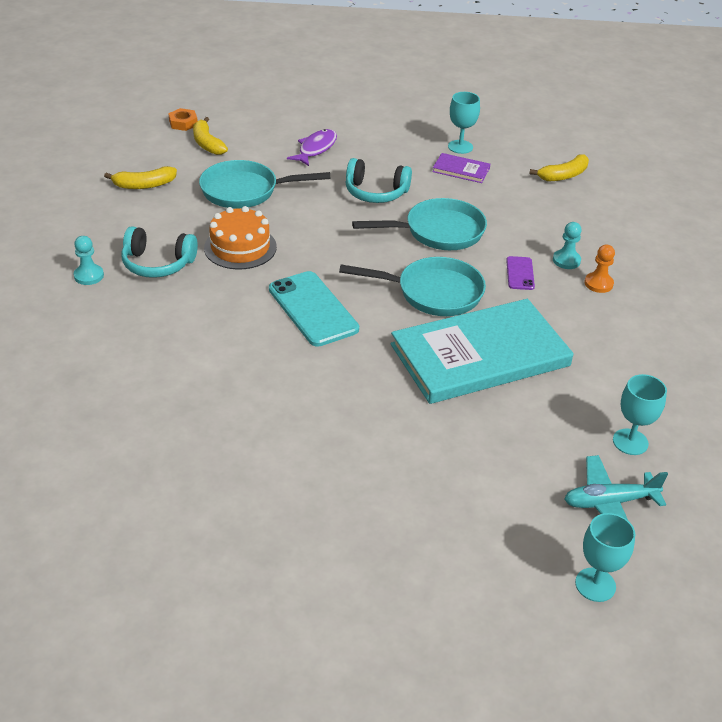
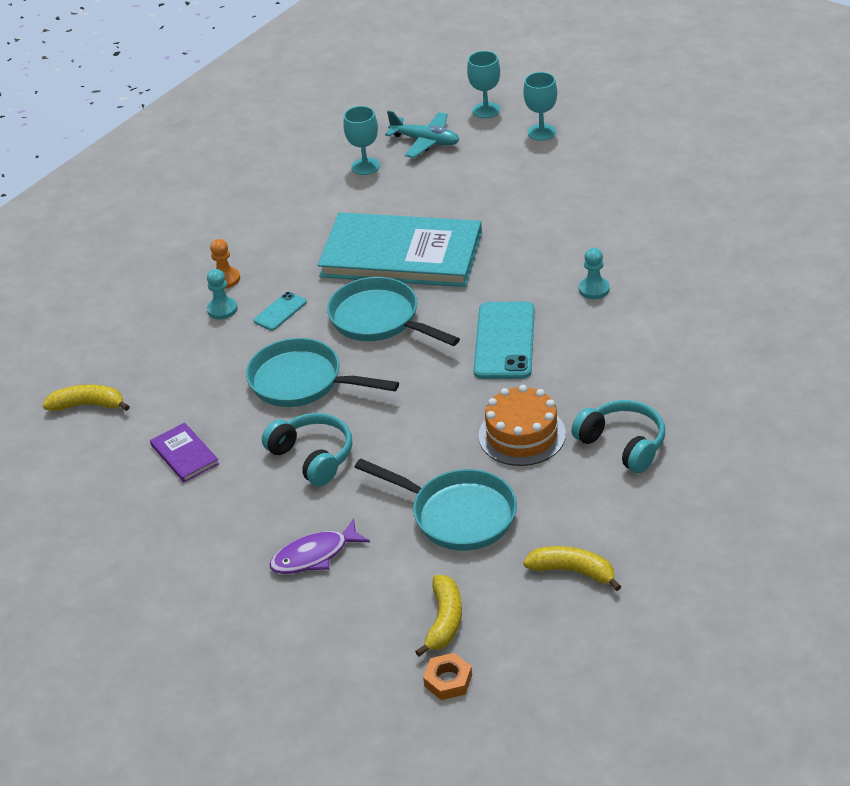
camera: 140 degrees left, 0 degrees up
(89, 276) = (704, 454): turquoise pawn -> turquoise pawn (594, 289)
(460, 147) = (142, 491): turquoise goblet -> turquoise goblet (541, 132)
(520, 273) = (280, 311): purple phone -> turquoise phone

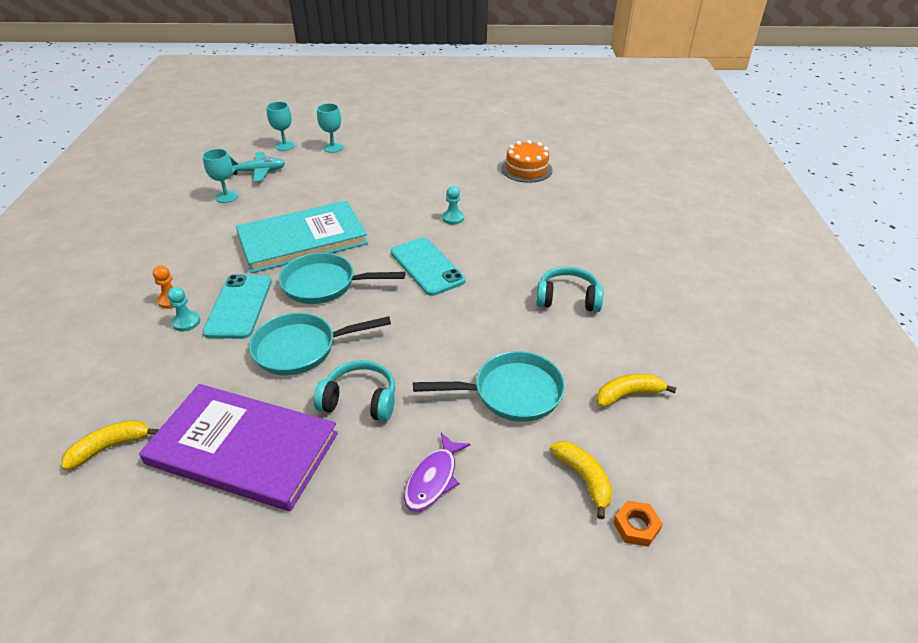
camera: 40 degrees left, 0 degrees up
(184, 454) = (243, 448): purple book -> purple book, size x2.43
(280, 311) = (239, 306): turquoise phone -> turquoise phone, size x1.98
(522, 435) = (499, 319): orange cake -> orange cake (526, 169)

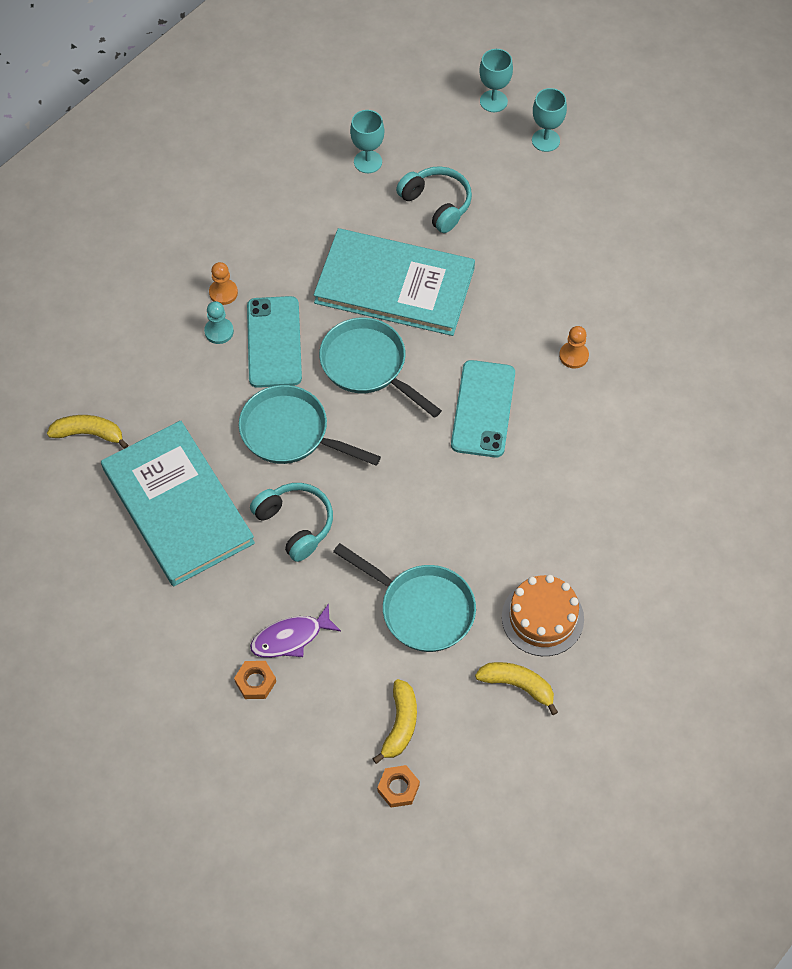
camera: 40 degrees right, 20 degrees up
(239, 306) = (274, 342): turquoise phone -> turquoise phone turned 45 degrees counterclockwise
(243, 448) = (178, 505): purple book -> turquoise book
(258, 172) = (429, 136): turquoise plane -> none
(437, 534) = (255, 682): none -> orange nut
(453, 218) = (573, 356): turquoise pawn -> orange pawn
(526, 169) = (738, 330): orange cake -> orange cake (542, 618)
(568, 299) = (578, 548): turquoise headphones -> turquoise headphones (437, 204)

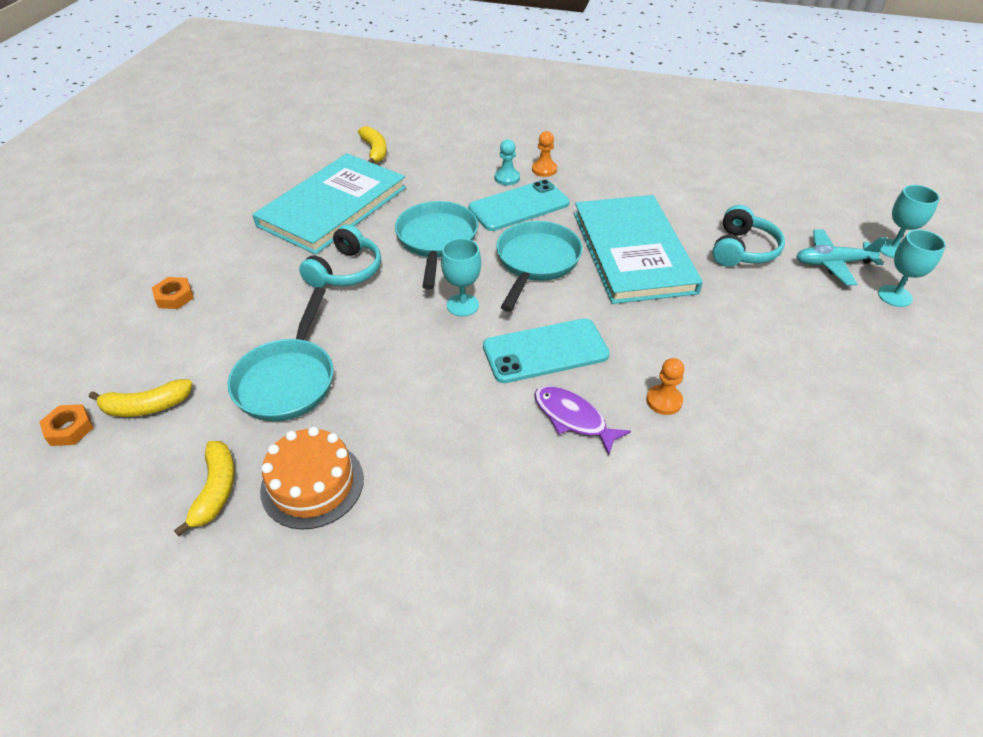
camera: 65 degrees right, 15 degrees down
(291, 637) = (226, 304): purple fish -> purple fish (573, 418)
(368, 162) = (741, 199): turquoise goblet -> turquoise goblet (462, 305)
(488, 154) = (832, 263): none -> turquoise plane

